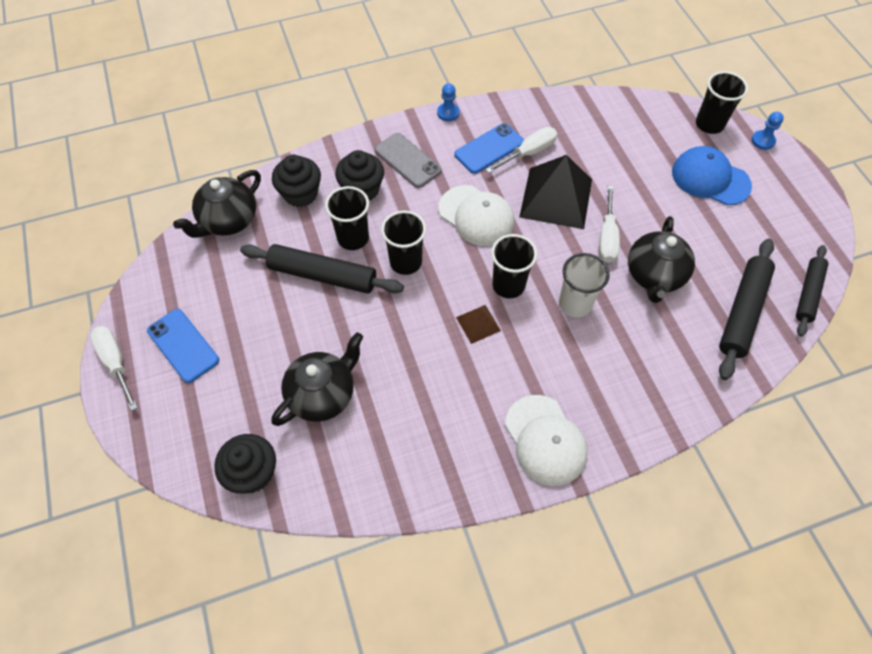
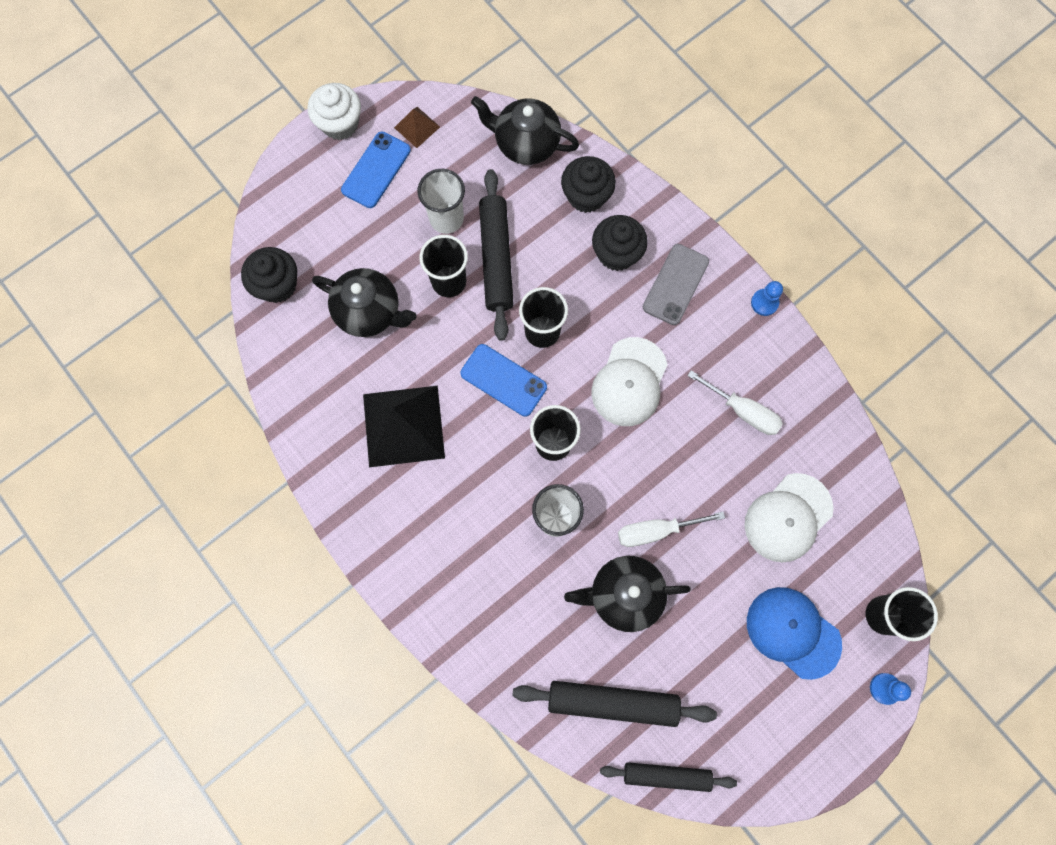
camera: 70 degrees right, 15 degrees up
(116, 362) = (340, 124): white screwdriver -> white cupcake
(264, 302) = (446, 219): none -> white cup
(353, 238) = (551, 269): black cup -> black cup (449, 281)
(478, 324) = (496, 427): brown pyramid -> brown pyramid (417, 127)
(489, 149) = (730, 365): blue phone -> blue phone (503, 380)
(545, 440) = (391, 530): white cap -> white cap (788, 517)
(556, 198) = (689, 460): black pyramid -> black pyramid (403, 425)
(710, 178) = (793, 632): blue cap -> blue cap turned 60 degrees counterclockwise

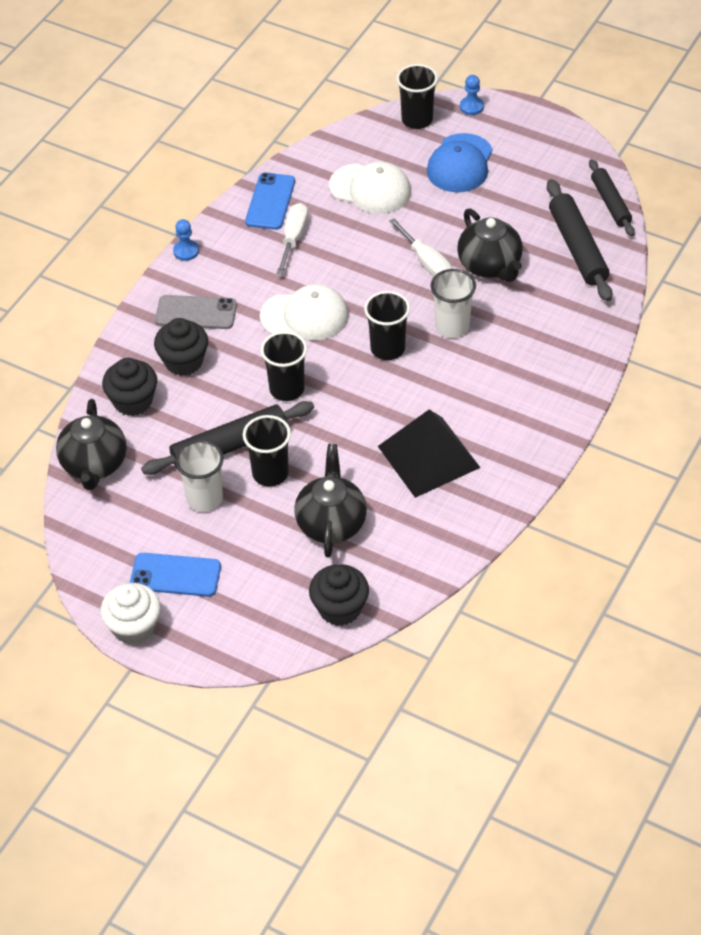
camera: 110 degrees left, 25 degrees down
(417, 127) = (111, 559): brown pyramid -> none
(503, 380) = (347, 401): blue phone -> blue phone (270, 201)

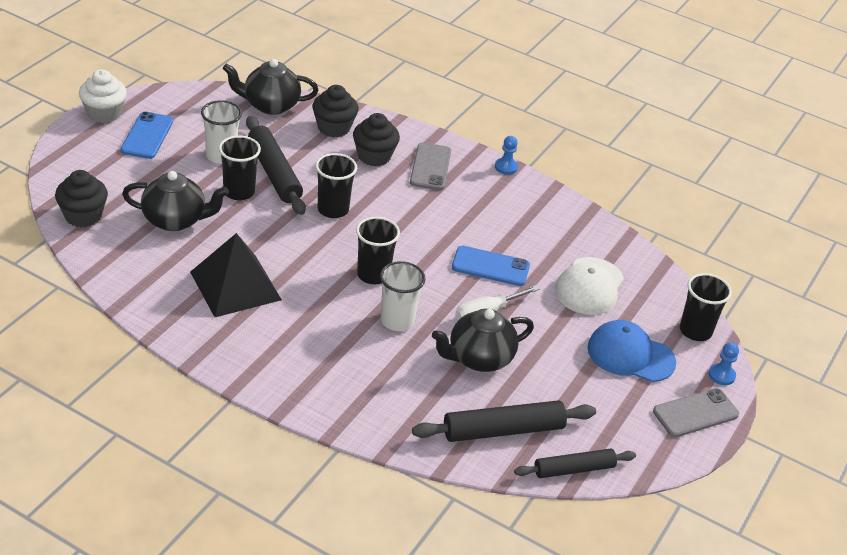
camera: 85 degrees right, 10 degrees down
(270, 201) = (570, 221): blue phone -> blue phone (490, 266)
(293, 238) = (520, 230): white screwdriver -> none
(305, 316) = (420, 228): white cap -> none
(523, 126) = (695, 413): none -> grey phone

